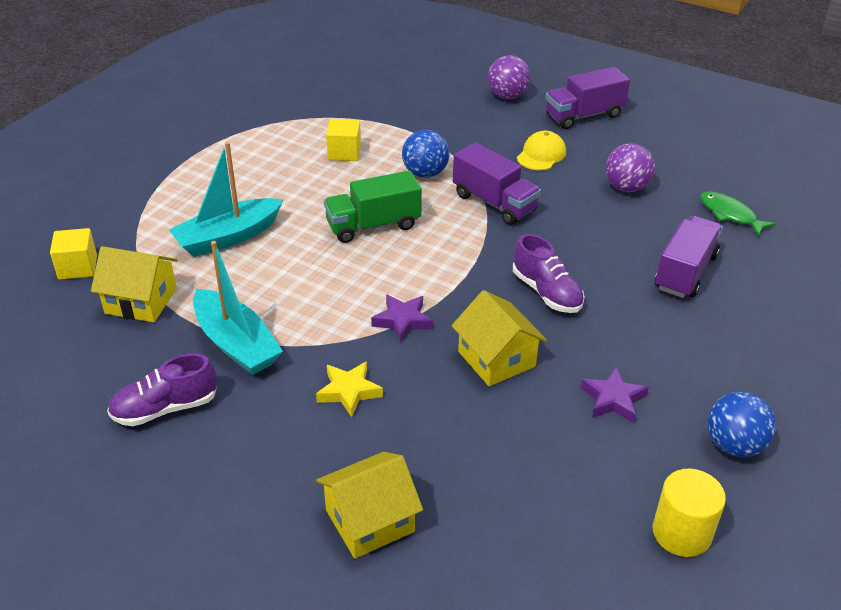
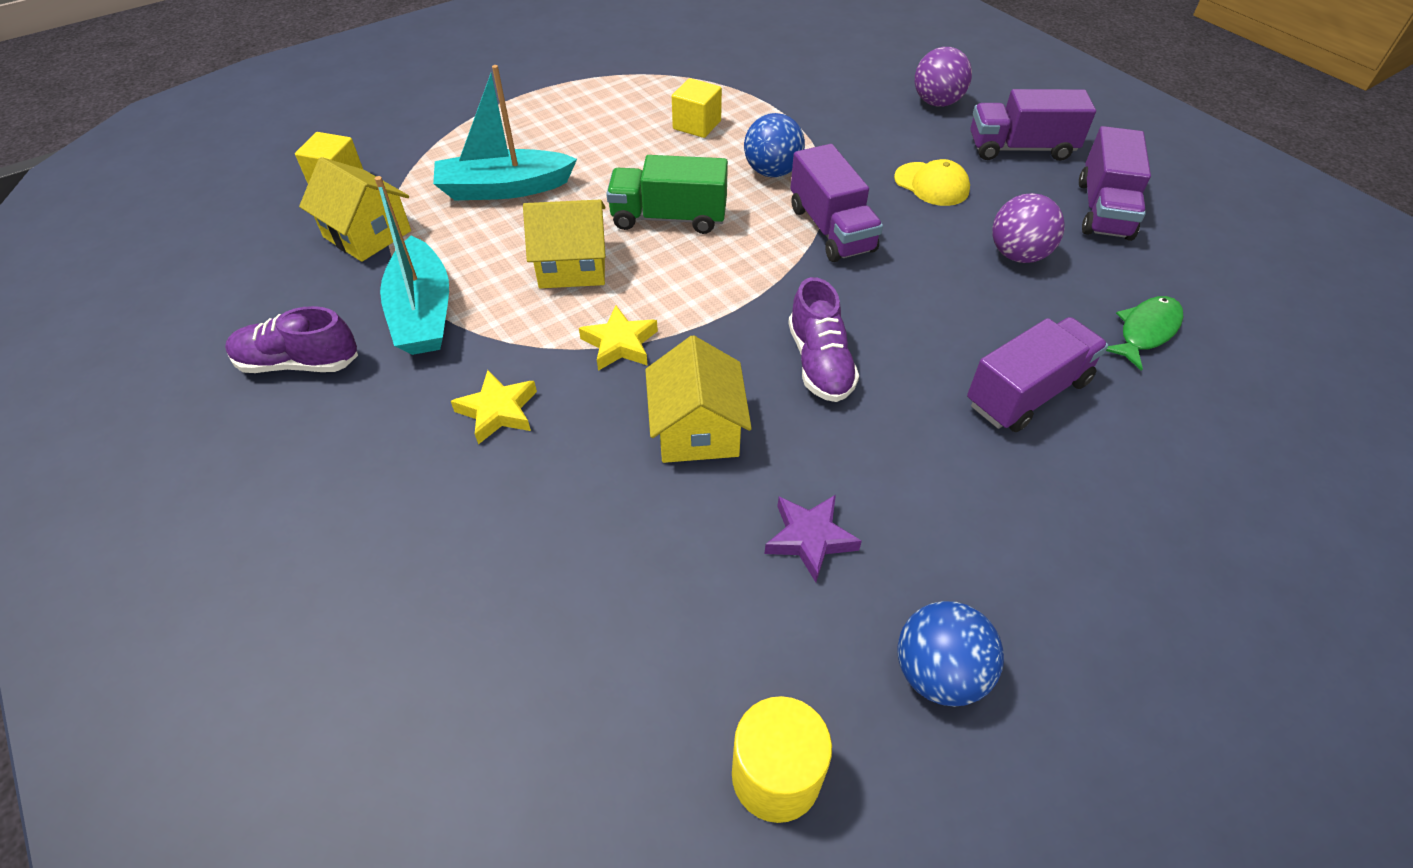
camera: 25 degrees right, 10 degrees up
(369, 521) = (402, 585): yellow house -> yellow house (572, 266)
(402, 321) = (620, 344): purple star -> yellow star
(541, 155) = (931, 184): yellow cap -> yellow cap turned 75 degrees clockwise
(660, 144) = (1103, 209): none -> purple truck
(730, 214) = (1145, 331): green fish -> green fish turned 60 degrees clockwise

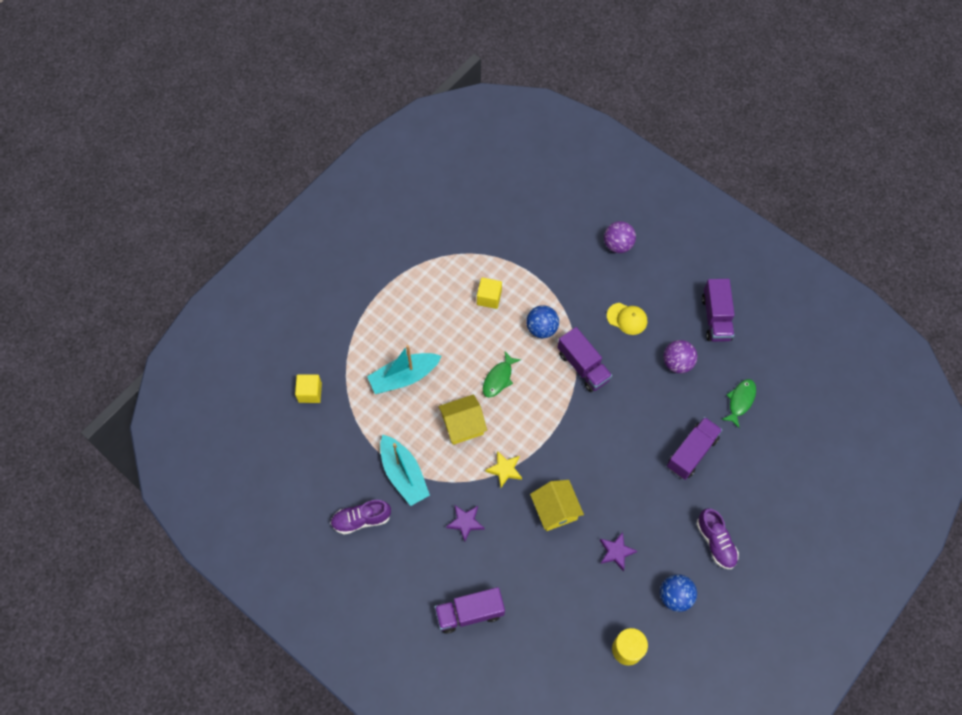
camera: 15 degrees left, 15 degrees up
(367, 234) = (348, 429): yellow house -> none
(498, 411) = (465, 523): yellow star -> purple star
(669, 218) = (499, 378): green truck -> green fish
(819, 362) = (598, 458): purple shoe -> purple shoe (715, 542)
(1020, 148) = (669, 277): purple truck -> purple truck (470, 613)

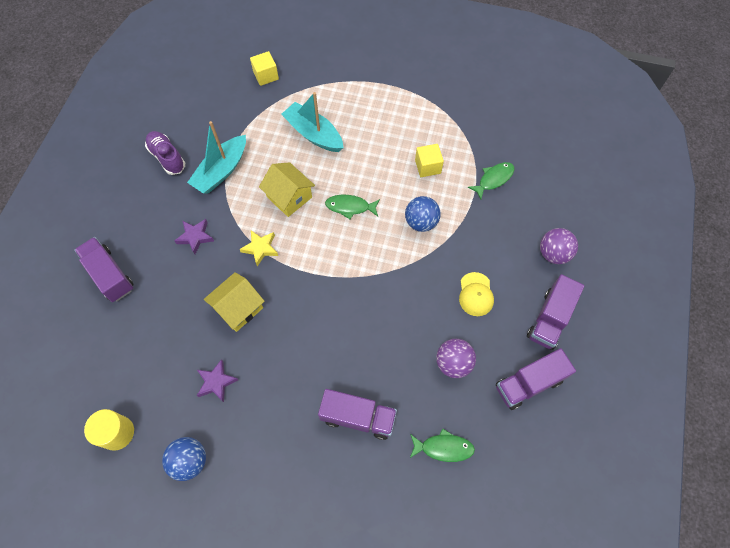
camera: 65 degrees right, 0 degrees up
(528, 253) = (493, 179): none -> green fish
(583, 366) = (400, 274): purple truck -> purple truck (550, 319)
(715, 542) = (266, 482): purple shoe -> none

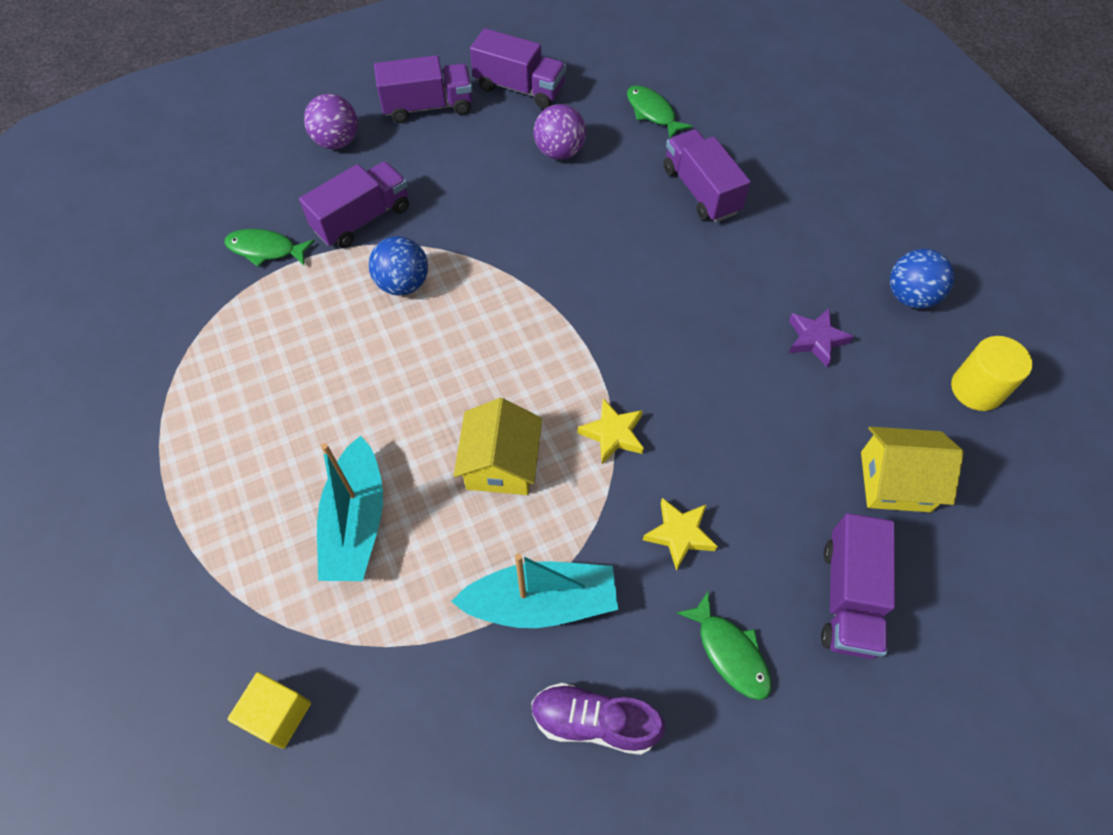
camera: 130 degrees left, 5 degrees down
(167, 157) = (594, 721): purple shoe -> purple shoe turned 90 degrees clockwise
(195, 237) = (679, 534): purple star -> yellow star
(238, 308) = (714, 391): yellow house -> yellow house (895, 481)
(350, 207) = (449, 376): green fish -> green fish (730, 652)
(427, 166) = (301, 331): yellow cube -> none
(475, 294) = (457, 178): yellow cap -> none
(481, 231) = (362, 219): none -> purple truck

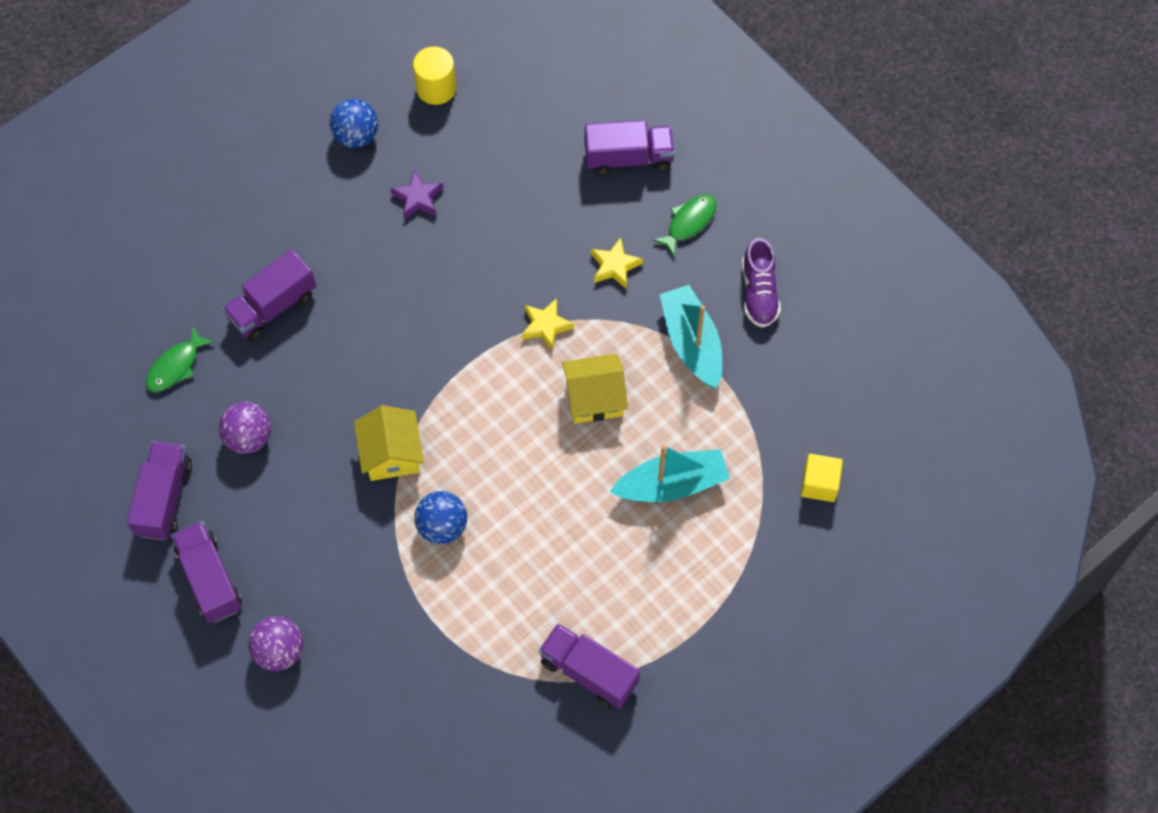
camera: 105 degrees left, 5 degrees up
(266, 249) = (433, 662): green fish -> none
(362, 219) = (376, 588): purple truck -> purple truck (588, 672)
(895, 481) = (531, 136): yellow house -> yellow house (391, 454)

